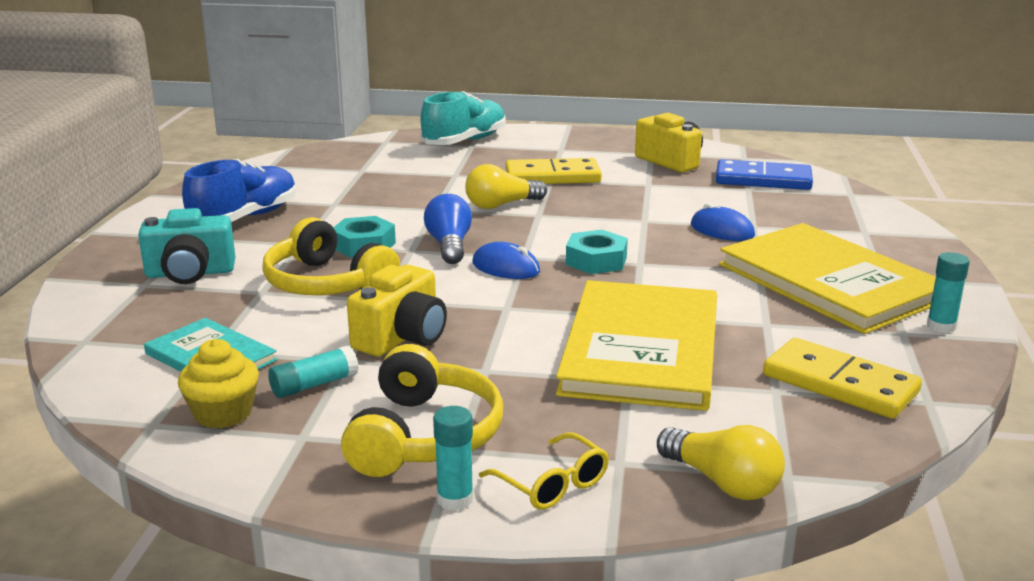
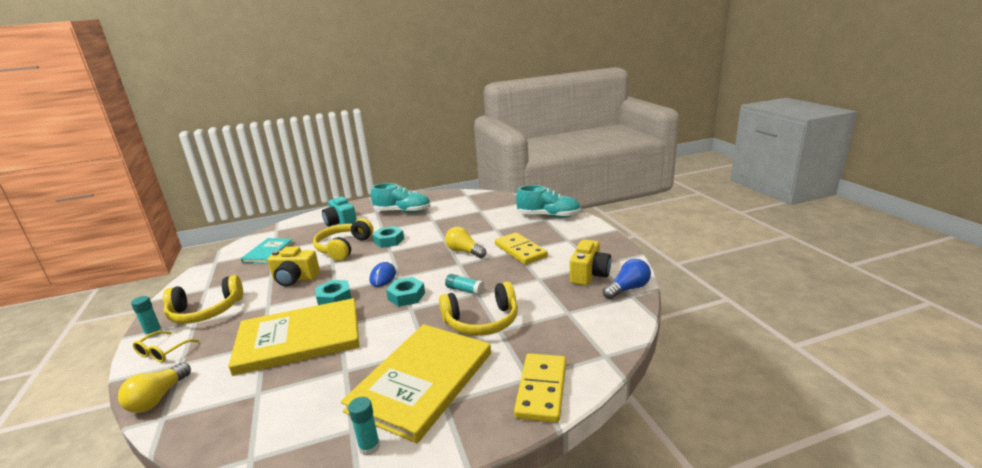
camera: 65 degrees right, 0 degrees up
(223, 413) = (223, 270): yellow cupcake -> none
(245, 218) = (403, 211): blue shoe -> turquoise shoe
(314, 385) = (248, 277): turquoise glue stick -> turquoise glue stick (465, 290)
(449, 246) = (401, 257): blue light bulb -> blue light bulb (628, 289)
(533, 311) = (334, 298): none -> turquoise nut
(722, 230) = (482, 321): blue mouse -> yellow headphones
(763, 180) = (593, 313): blue domino -> none
(839, 384) = (269, 415): yellow domino -> yellow domino (541, 389)

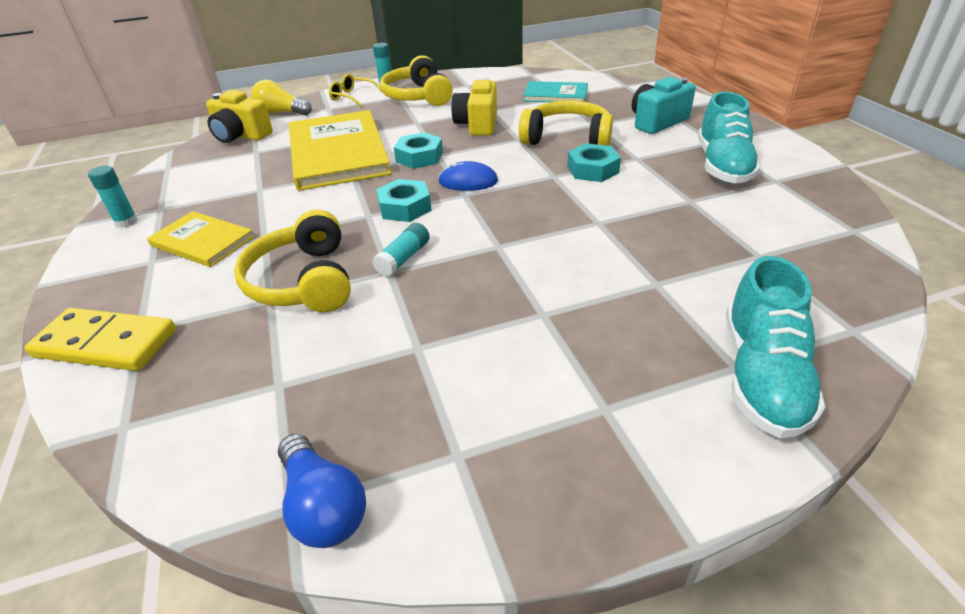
camera: 90 degrees right, 15 degrees up
(421, 381) = (202, 241): yellow book -> yellow book, size x0.53
(464, 251) = (546, 248): yellow light bulb -> none
(520, 251) = (545, 321): yellow domino -> none
(589, 274) = (413, 434): yellow camera -> yellow camera (241, 136)

